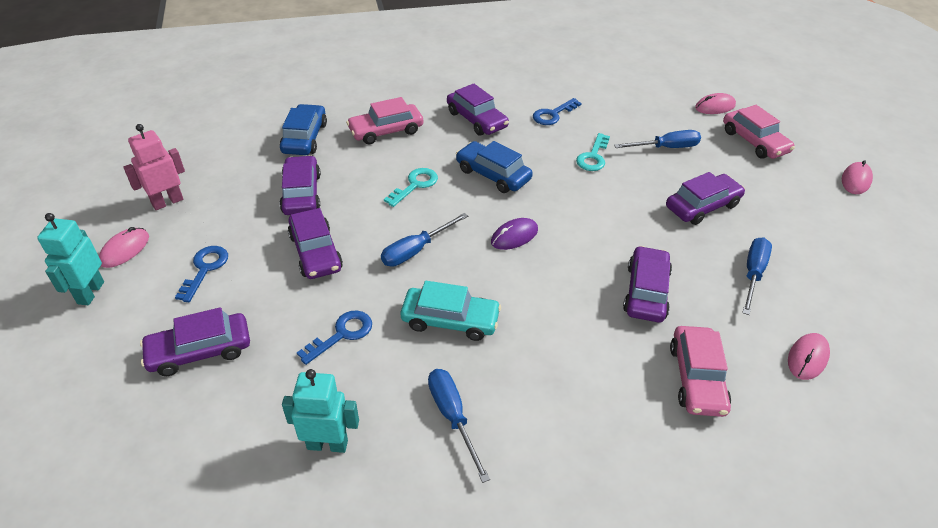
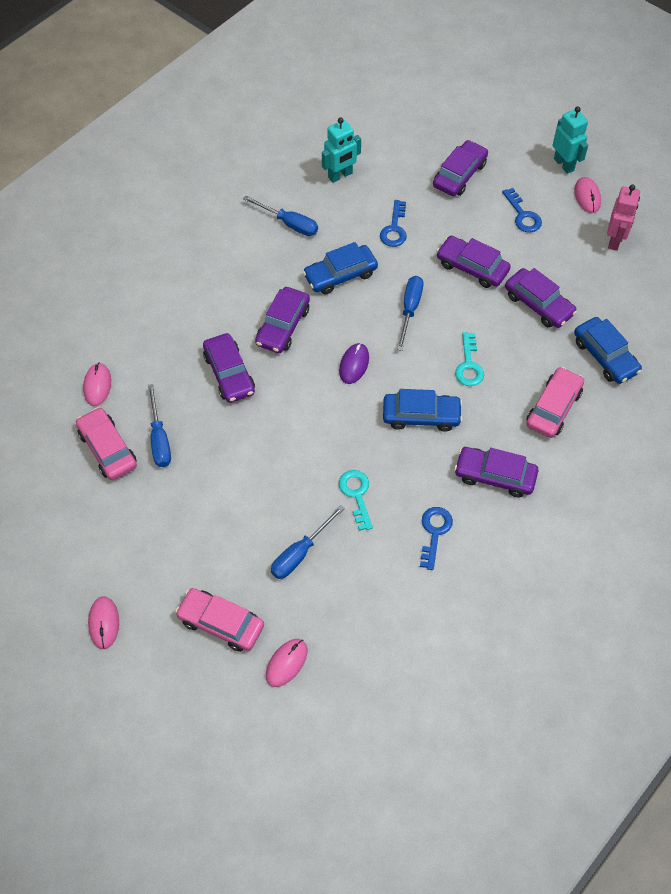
camera: 145 degrees right, 15 degrees up
(450, 320) = (340, 275): turquoise car -> blue car
(696, 378) = (164, 327): pink car -> pink car (108, 449)
(702, 206) = (230, 491): purple car -> purple car (283, 326)

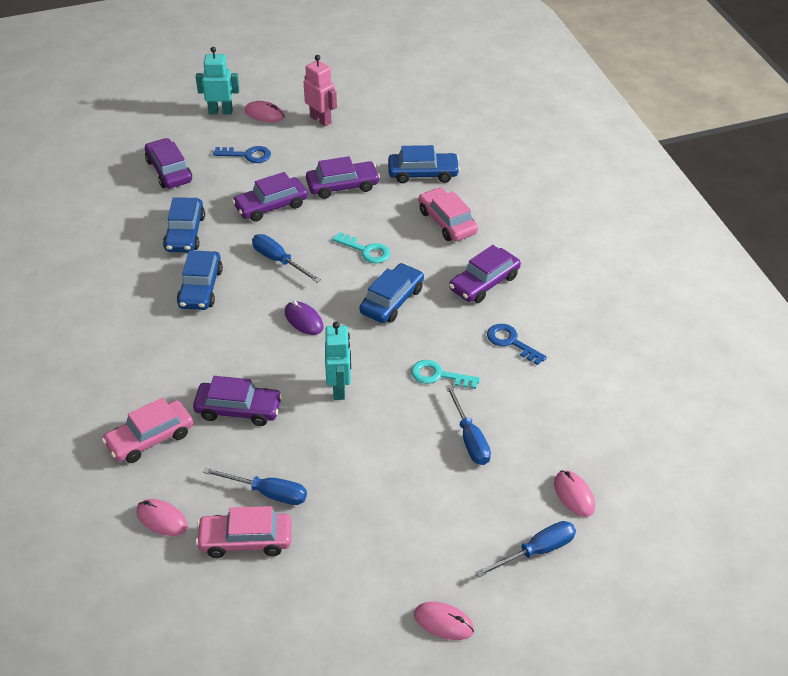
camera: 60 degrees left, 15 degrees down
(221, 623) = (504, 527): pink car -> pink car (150, 438)
(283, 326) = (219, 349): purple car -> none
(289, 224) = (109, 297): blue screwdriver -> blue screwdriver (537, 551)
(340, 175) = (91, 241): turquoise robot -> turquoise robot (339, 389)
(394, 228) = (185, 233): blue key -> blue car

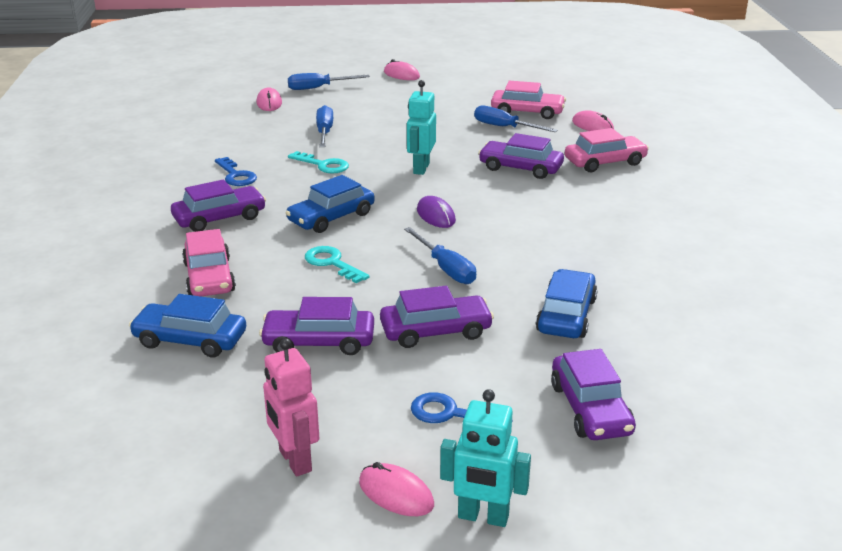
camera: 165 degrees left, 15 degrees down
(200, 288) = (549, 256): blue car -> none

